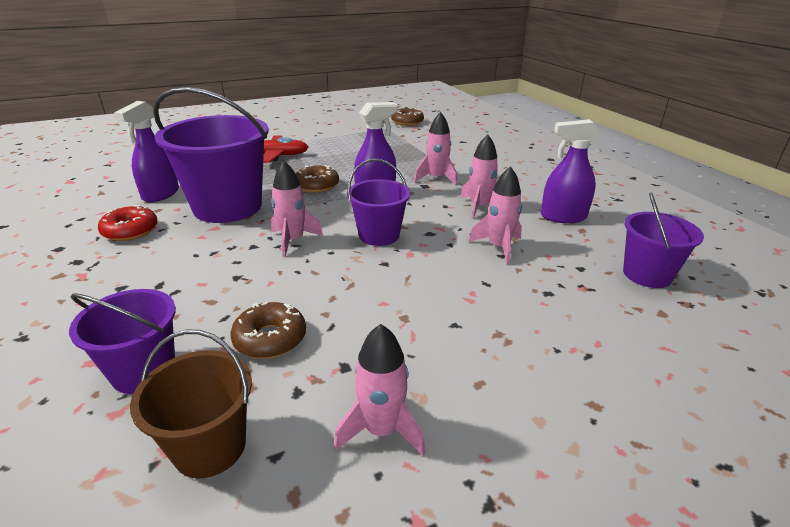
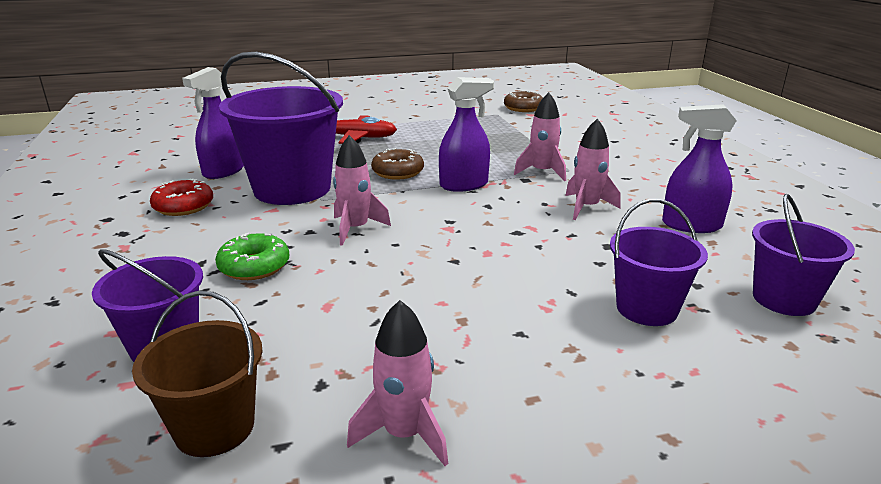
camera: 10 degrees right, 5 degrees down
(210, 284) = (254, 266): none -> green donut
(270, 338) = (305, 327): brown donut -> none
(379, 235) = (456, 230): purple bucket -> purple bucket (646, 308)
(498, 247) = (598, 253): pink rocket -> none

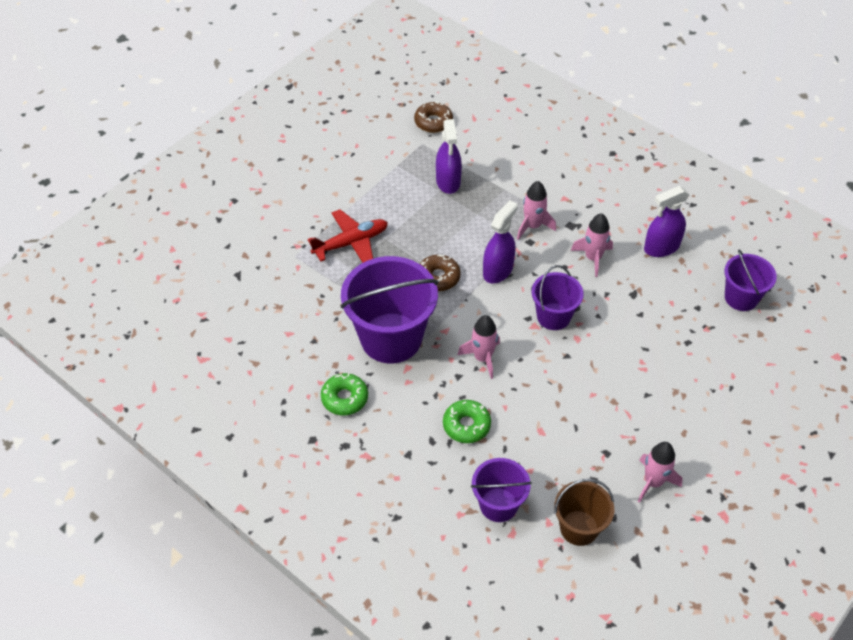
camera: 35 degrees left, 25 degrees up
(183, 206) = (344, 398): red donut -> green donut
(223, 171) = (313, 343): purple spray bottle -> purple spray bottle (448, 181)
(646, 308) = (687, 342): purple bucket -> purple bucket (553, 316)

